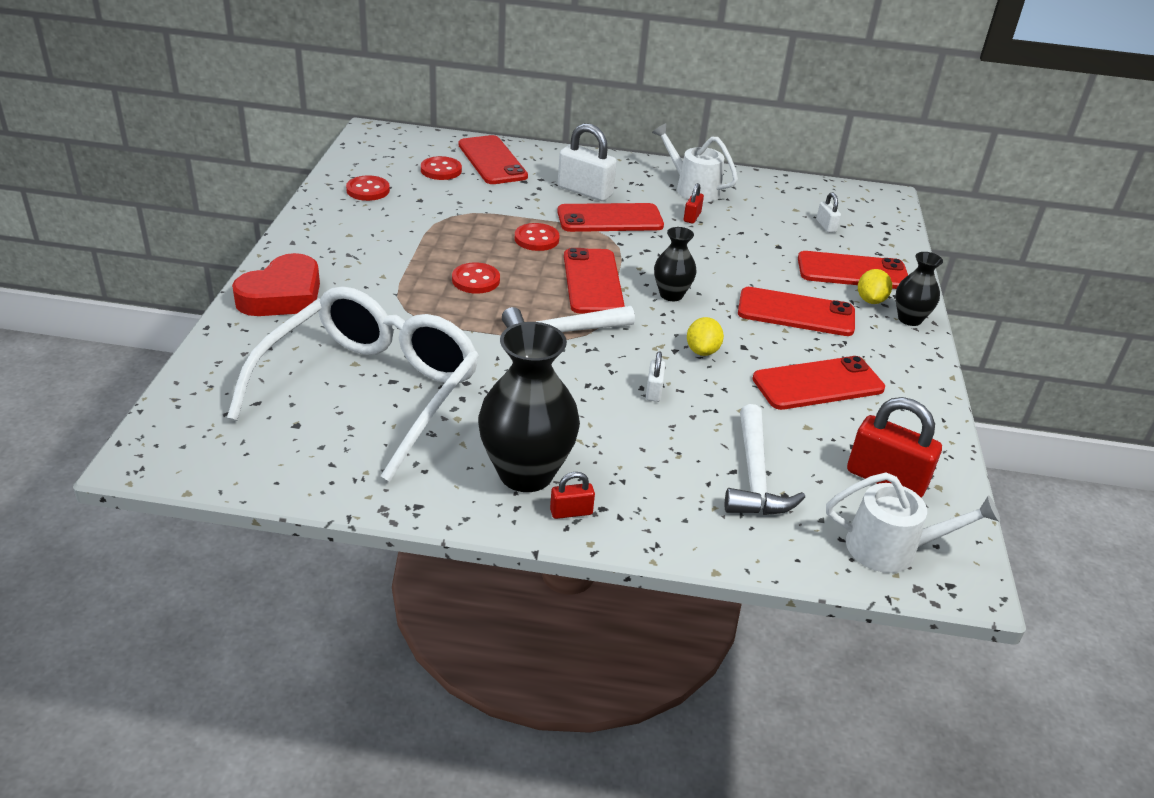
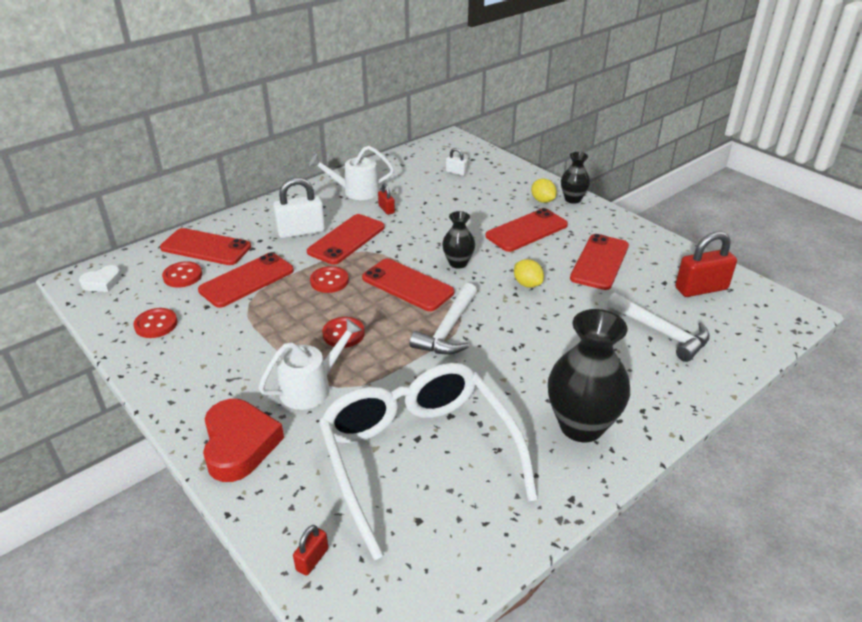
camera: 45 degrees left, 0 degrees up
(384, 143) = (102, 282): none -> white heart
(571, 512) = (636, 426): red padlock -> red padlock (312, 559)
(653, 391) = (548, 325): white padlock -> none
(852, 272) = (510, 190): red phone -> red phone (247, 280)
(892, 549) = (758, 320): white watering can -> white watering can (312, 387)

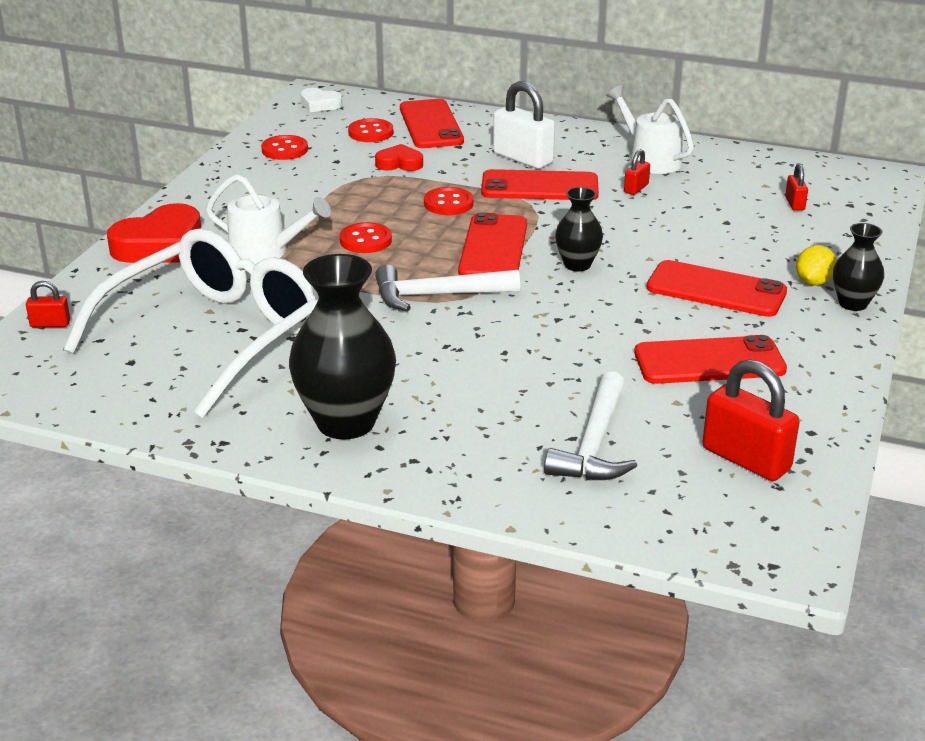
camera: 60 degrees right, 5 degrees down
(247, 280) = (399, 163): red phone -> red heart
(456, 172) = (794, 204): white padlock -> red padlock
(527, 284) = (588, 321): yellow lemon -> none

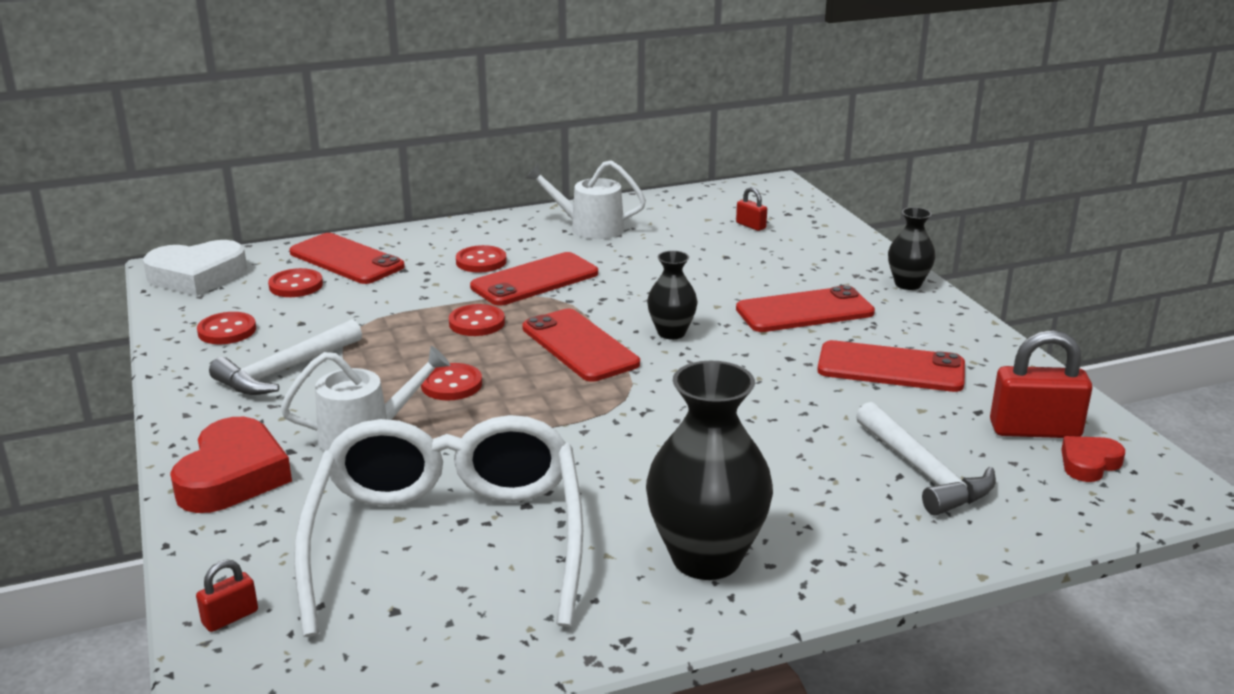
camera: 40 degrees left, 5 degrees down
(320, 104) = (197, 276): white heart -> white heart, size x1.83
(399, 163) = (371, 304): red heart -> red heart (1089, 463)
(436, 295) = (598, 407): white hammer -> white hammer (284, 371)
(523, 158) = (481, 261): white padlock -> red button
(636, 188) = (616, 254): red padlock -> none
(709, 361) = (890, 368): red phone -> red phone turned 60 degrees clockwise
(813, 282) = (858, 279): yellow lemon -> none

